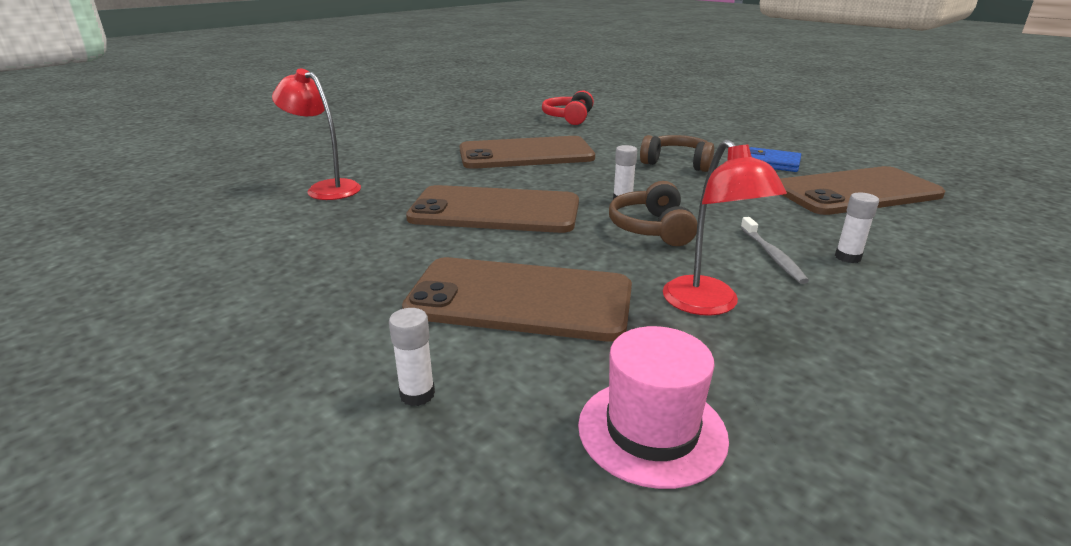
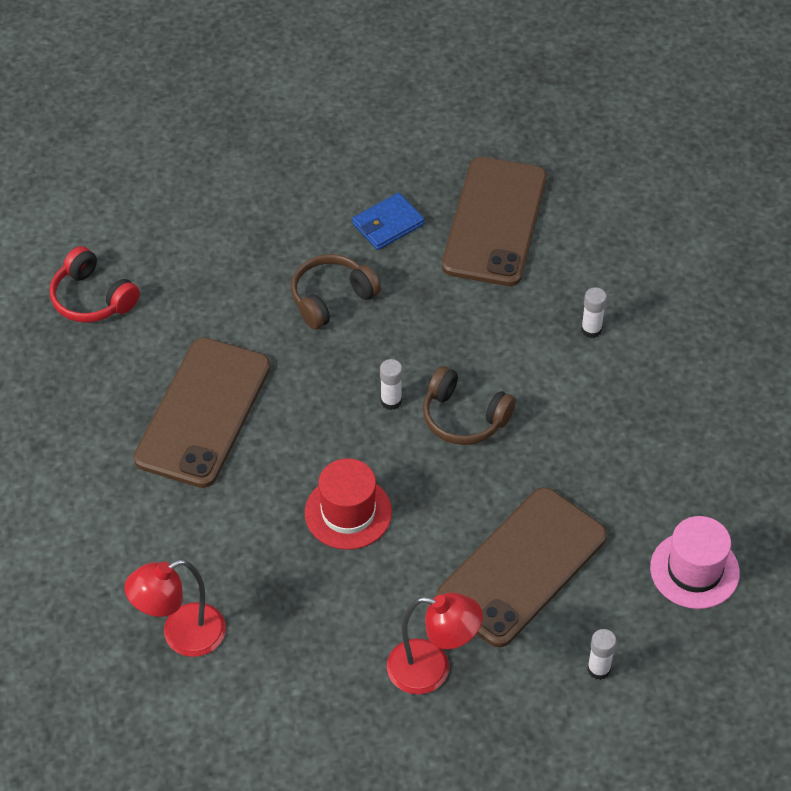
camera: 60 degrees left, 25 degrees up
(495, 211) = (348, 512): brown phone -> red hat
(708, 305) = (598, 461): red lamp -> red lamp (432, 670)
(772, 256) = (559, 373): grey toothbrush -> none

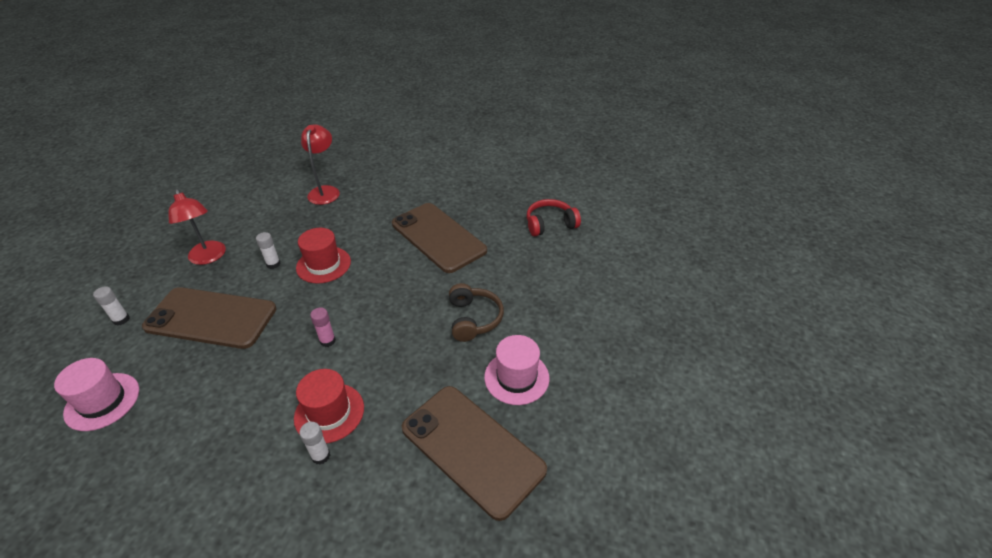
camera: 120 degrees right, 10 degrees down
(388, 224) = (516, 377): blue wallet -> pink hat
(391, 401) = (373, 312): white glue stick -> white glue stick (273, 264)
(432, 670) = (209, 257): red lamp -> red lamp turned 75 degrees counterclockwise
(464, 417) = (327, 341): brown headphones -> pink glue stick
(522, 567) = (211, 318): brown phone -> brown phone turned 60 degrees counterclockwise
(545, 353) = (329, 413): none -> red hat

